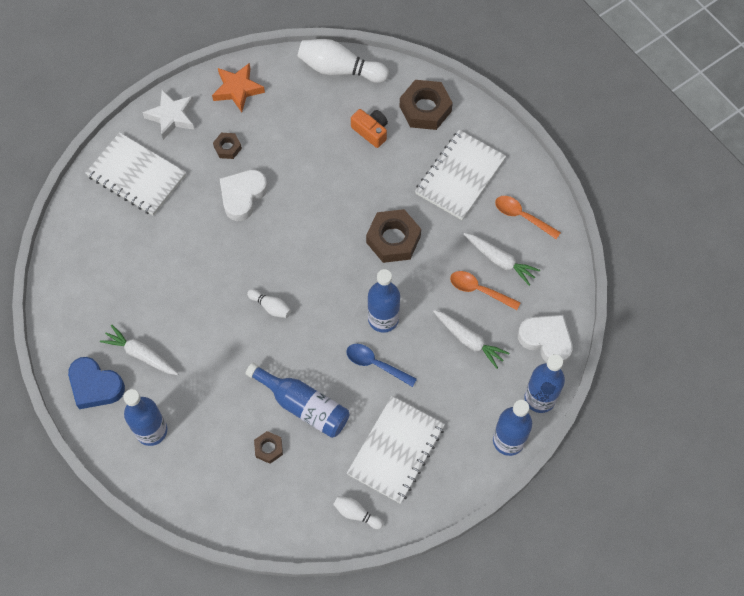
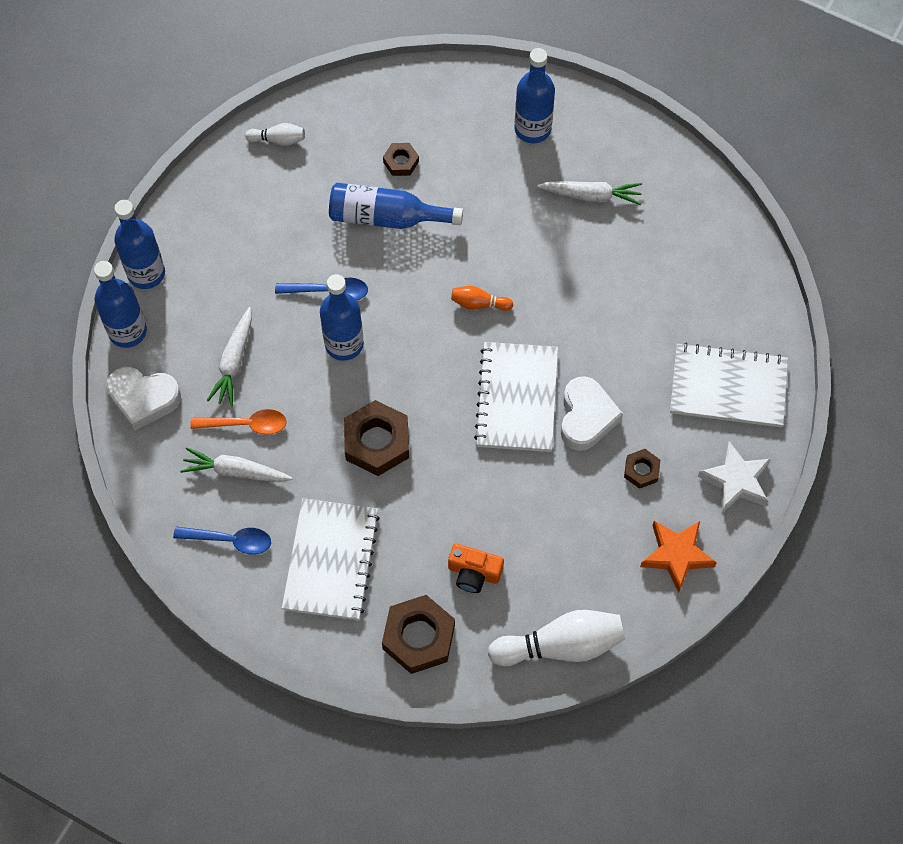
camera: 155 degrees right, 0 degrees up
(95, 386) = (619, 146): blue heart -> none
(271, 307) = (479, 303): white bowling pin -> orange bowling pin
(396, 450) = (265, 214): white notebook -> white notebook (517, 398)
(469, 340) = (234, 361): white carrot -> white carrot turned 90 degrees counterclockwise
(522, 216) = (230, 540): orange spoon -> blue spoon

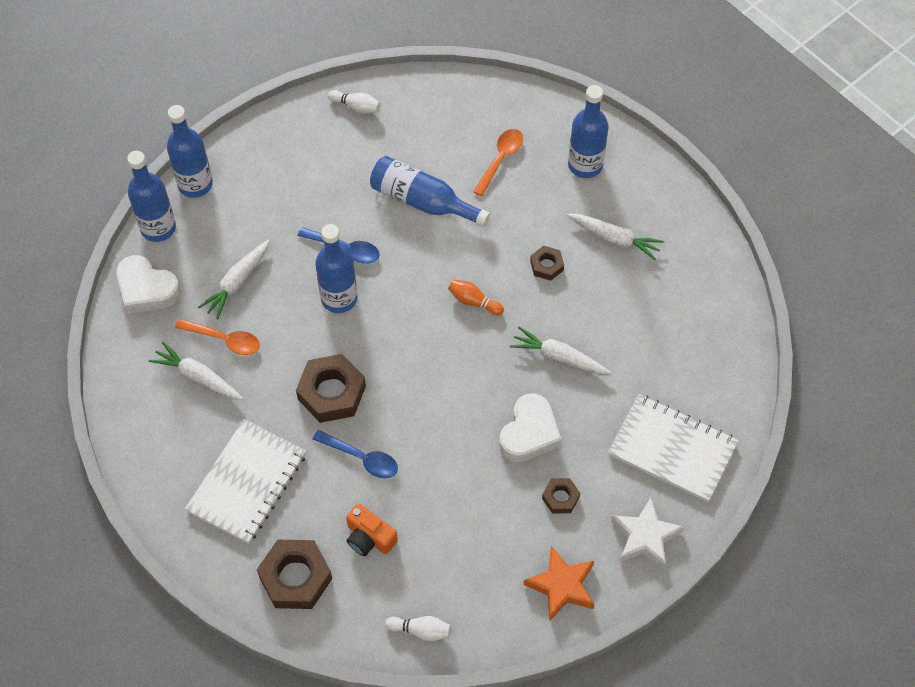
camera: 20 degrees right, 5 degrees down
(230, 540) = (167, 435): blue spoon -> blue spoon (361, 458)
(401, 162) = (455, 158): brown nut -> brown nut (546, 265)
(446, 149) = (500, 159): none -> orange spoon
(517, 398) = (473, 396): white notebook -> none
(561, 645) = (421, 630): white bowling pin -> white bowling pin, size x0.50
(585, 332) = (559, 357): none -> white carrot

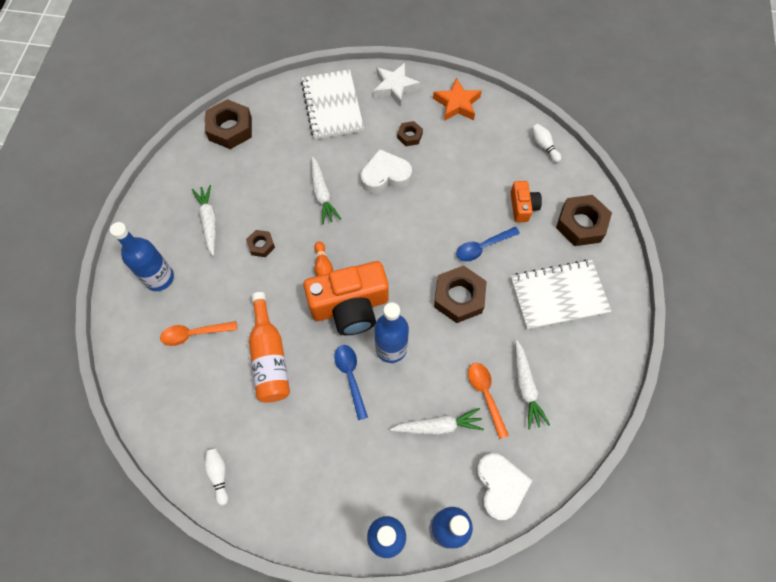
camera: 130 degrees left, 5 degrees up
(361, 458) = (482, 247): blue spoon -> blue spoon turned 105 degrees counterclockwise
(411, 295) = (350, 306): none -> orange camera
(422, 201) = (270, 357): blue bottle -> orange bottle
(724, 328) = (230, 129): none -> brown nut

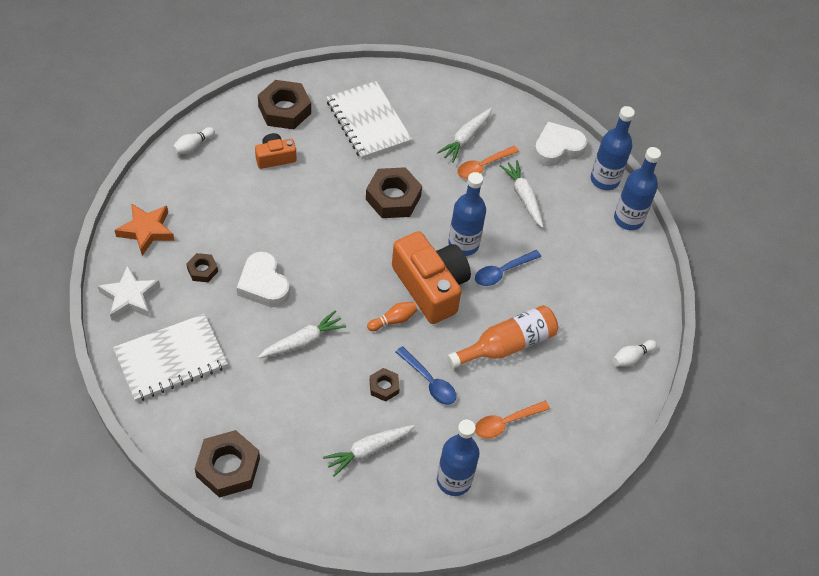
camera: 110 degrees left, 10 degrees down
(194, 334) = (506, 422): orange spoon -> orange spoon turned 90 degrees clockwise
(482, 247) = (331, 185): blue spoon -> blue spoon (429, 381)
(525, 387) = (465, 138): white carrot -> white carrot turned 150 degrees clockwise

